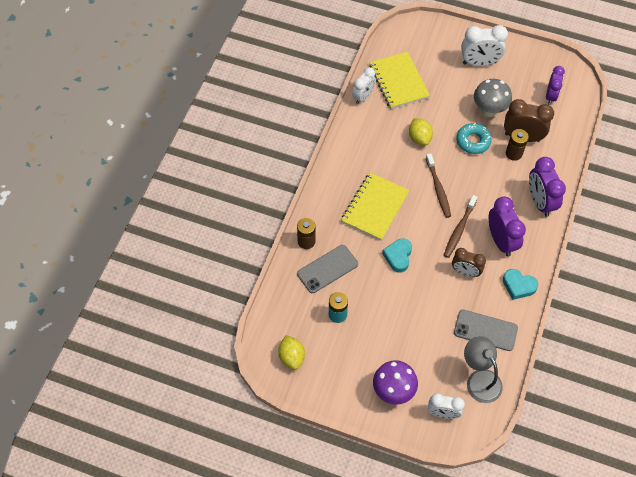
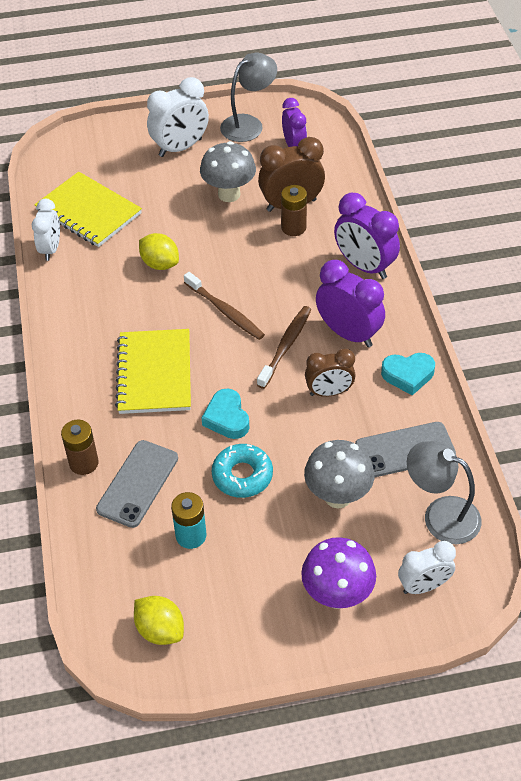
camera: 30 degrees left, 10 degrees down
(430, 336) = (337, 496): none -> grey mushroom
(459, 229) = (286, 346): brown toothbrush -> brown toothbrush turned 150 degrees counterclockwise
(473, 141) = (232, 237): turquoise donut -> turquoise donut (242, 475)
(532, 66) = (248, 124): none -> grey lamp

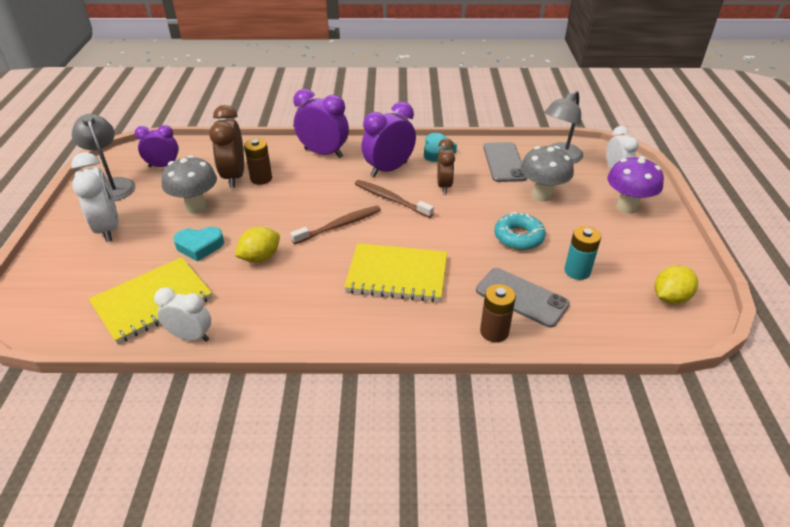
camera: 80 degrees left, 10 degrees down
(227, 418) = (458, 238): turquoise heart -> turquoise heart (199, 246)
(364, 266) = (323, 153): purple clock -> purple clock turned 120 degrees counterclockwise

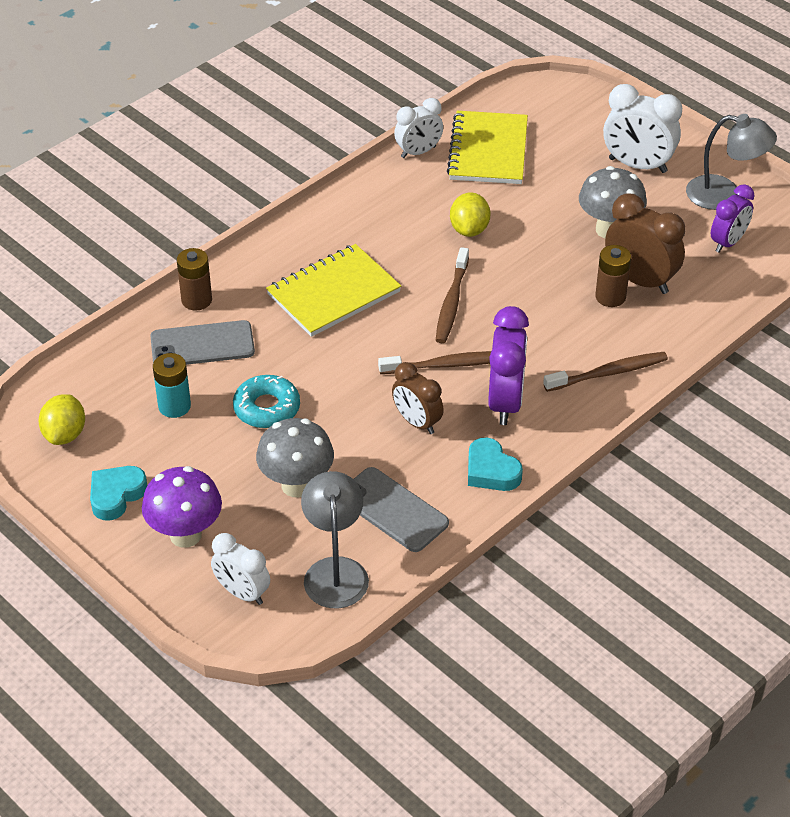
camera: 135 degrees right, 5 degrees up
(199, 246) = (535, 204): turquoise heart -> turquoise heart (116, 495)
(323, 153) = (608, 373): purple clock -> brown toothbrush

